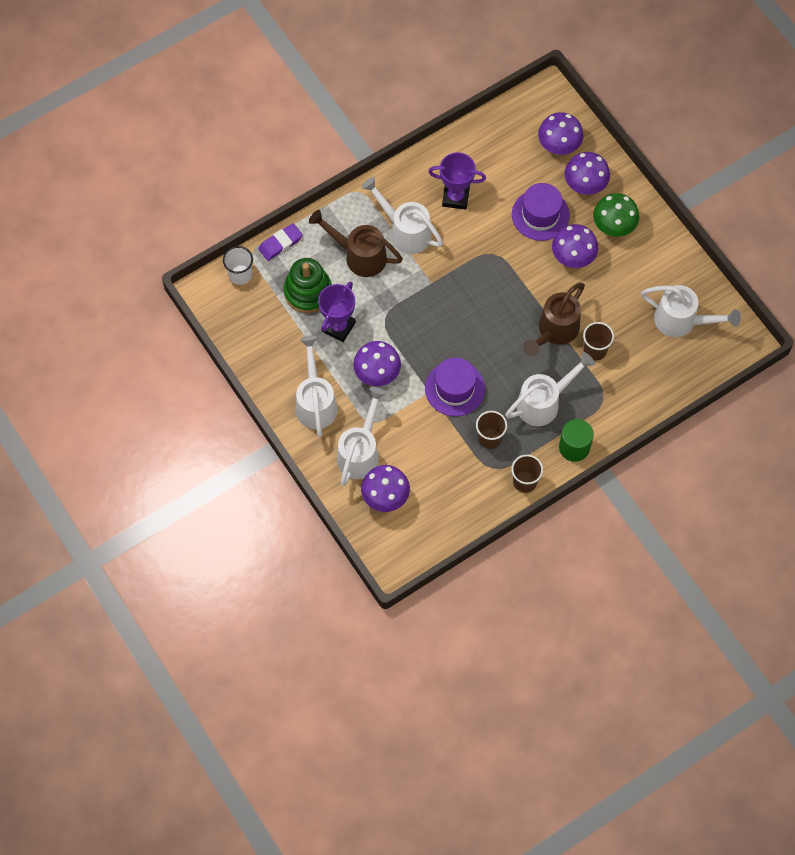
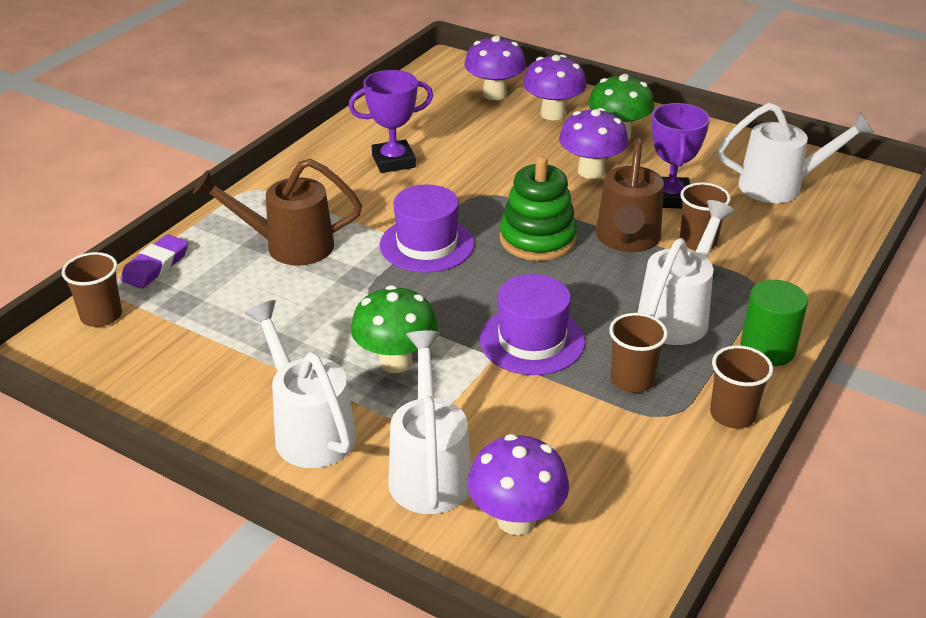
camera: 25 degrees left, 30 degrees down
(240, 274) = (101, 316): white cup -> brown cup
(308, 292) = (226, 303): green stacking toy -> green stacking toy (537, 239)
(338, 327) = (298, 327): purple trophy -> purple trophy (669, 198)
(377, 374) = (395, 362): purple mushroom -> green mushroom
(405, 231) = (343, 206): white watering can -> none
(540, 215) = (517, 148): purple hat -> purple hat (427, 244)

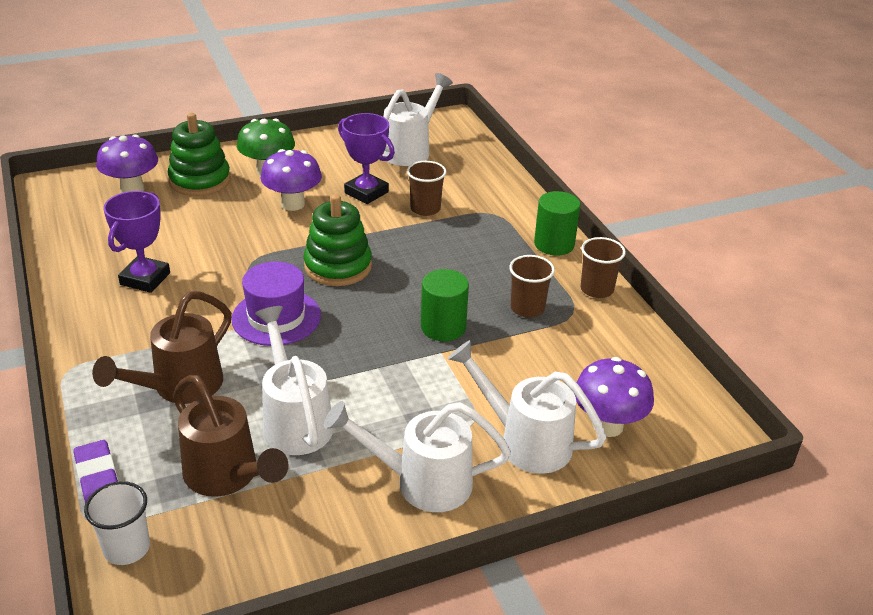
camera: 55 degrees left, 0 degrees up
(101, 316) = (127, 548): brown cup -> white cup
(395, 362) = (394, 401): green mushroom -> none
(532, 340) = (443, 327): purple hat -> green cylinder
(553, 114) = (200, 180): purple mushroom -> green stacking toy
(627, 240) = (388, 233): brown watering can -> brown watering can (227, 476)
(677, 314) = (486, 256): white watering can -> white watering can (295, 420)

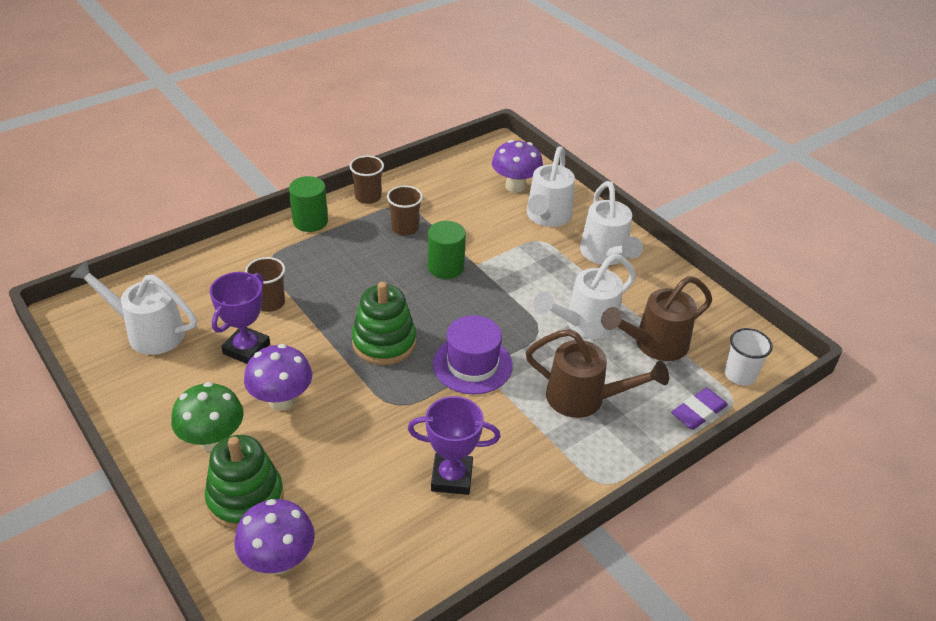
camera: 105 degrees left, 5 degrees up
(227, 476) = (654, 344): brown watering can -> brown watering can turned 150 degrees counterclockwise

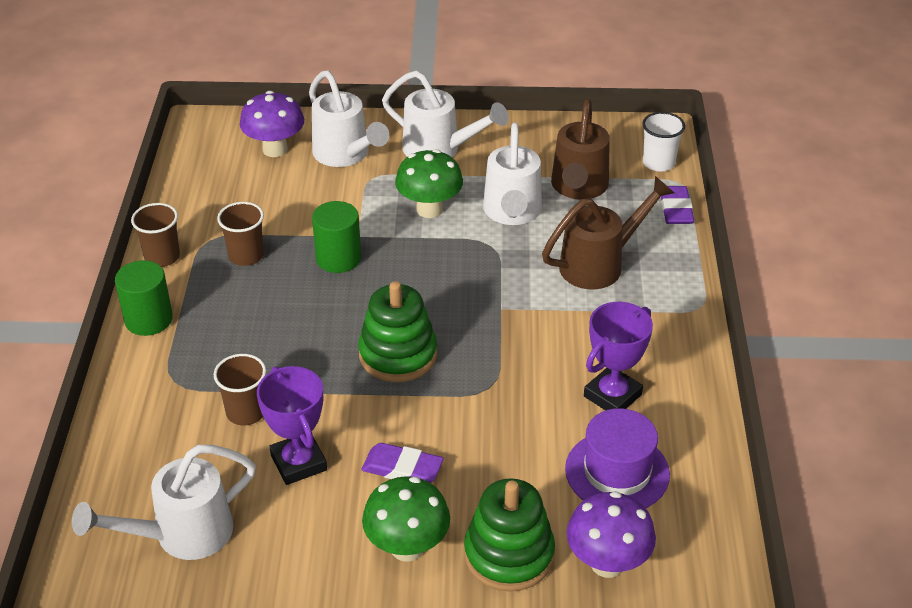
camera: 50 degrees left, 0 degrees up
(281, 400) = (402, 468): purple mushroom -> purple eraser
(472, 364) = (489, 310): purple hat -> purple hat (617, 472)
(540, 282) = (429, 209): none -> green mushroom

